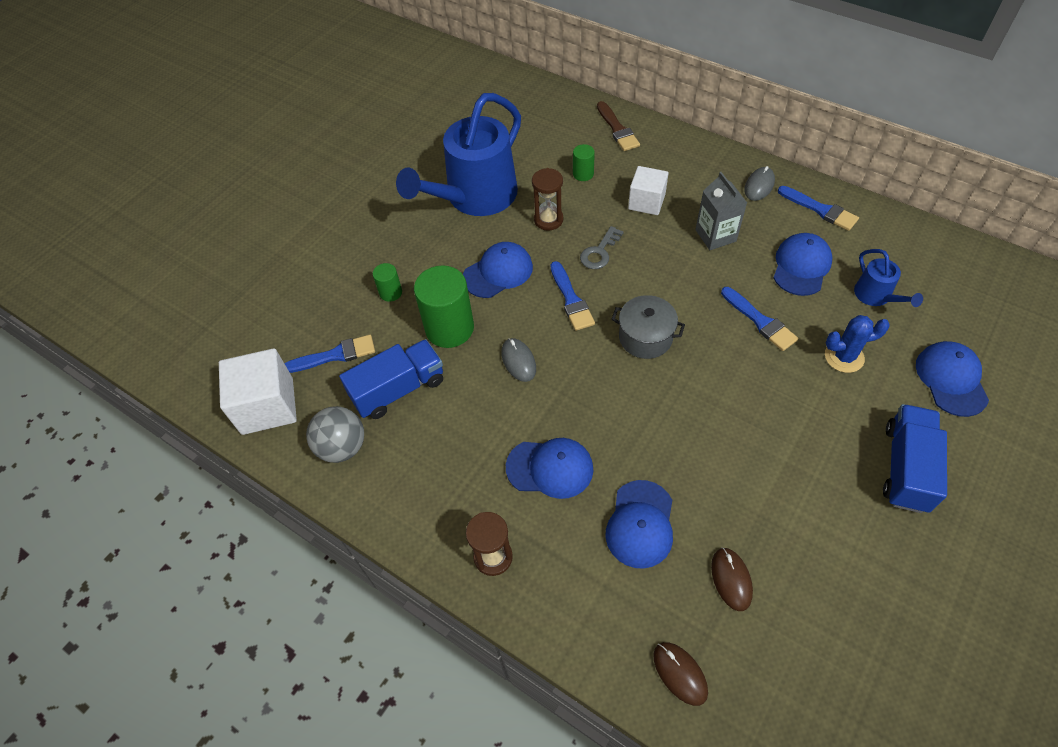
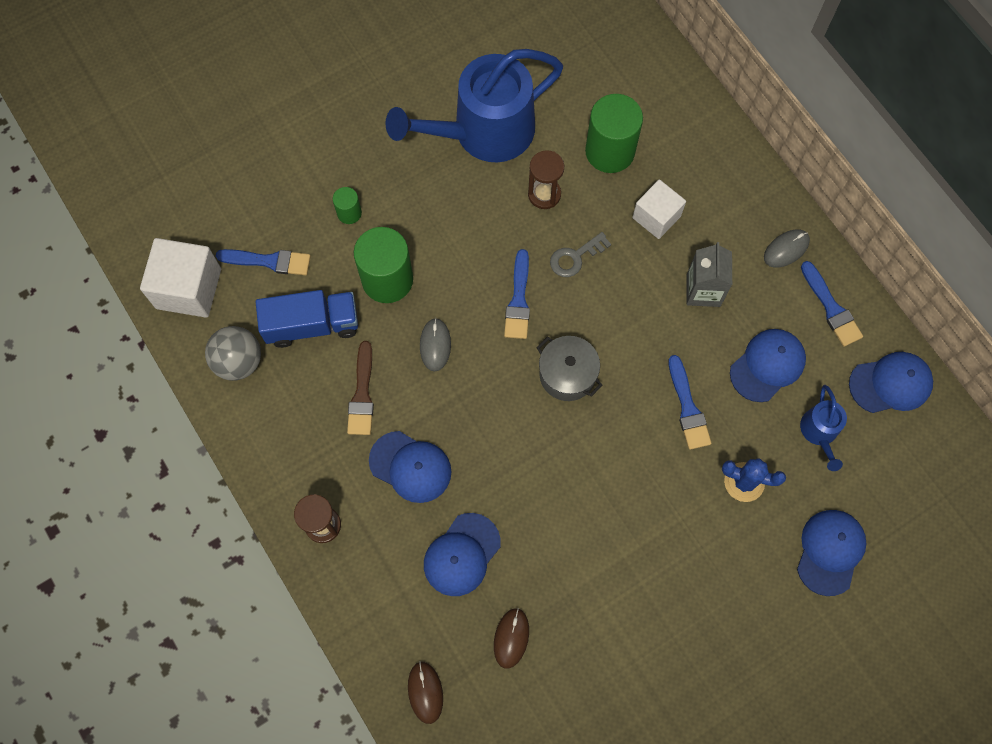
camera: 20 degrees right, 15 degrees up
(498, 272) = (463, 236): blue cap -> blue cap (890, 383)
(583, 174) = (610, 151): green cylinder -> green cylinder, size x2.05
(617, 129) = (678, 107): brown brush -> brown brush (362, 394)
(905, 467) = (727, 614): blue truck -> none

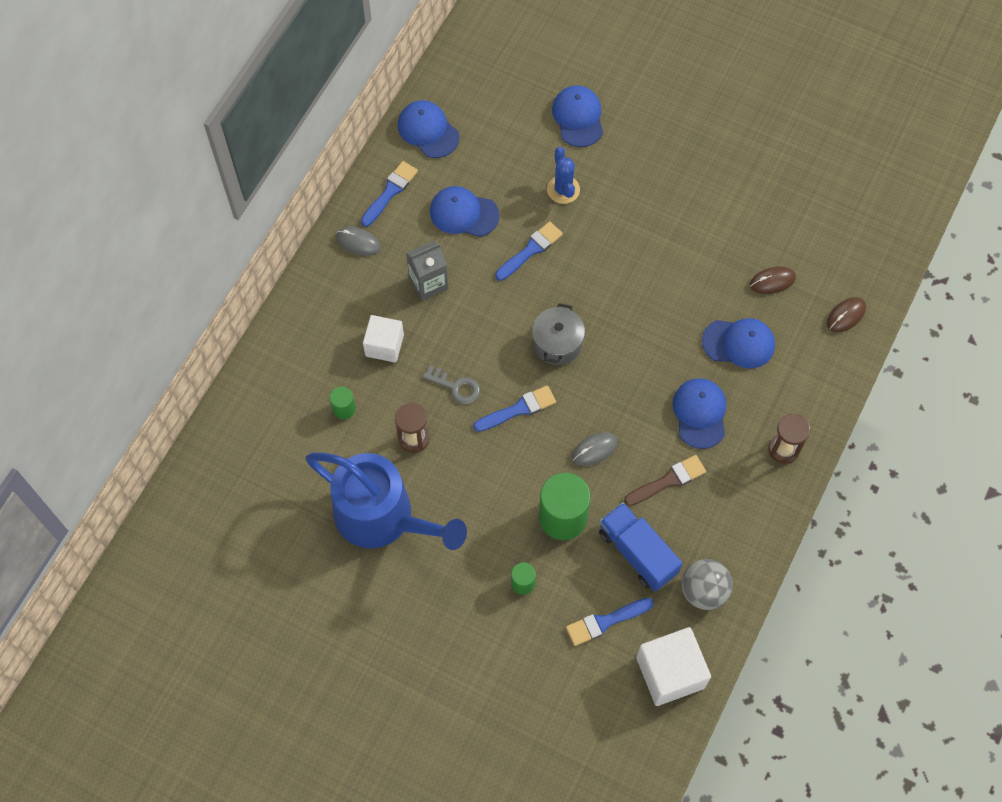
camera: 120 degrees left, 5 degrees down
(269, 261) = (605, 622): blue brush -> blue brush turned 90 degrees counterclockwise
(610, 151) = (344, 409): green cylinder -> green cylinder, size x0.49
(819, 432) = (494, 159): blue watering can -> none
(830, 552) = (578, 117): blue cap -> blue cap turned 90 degrees clockwise

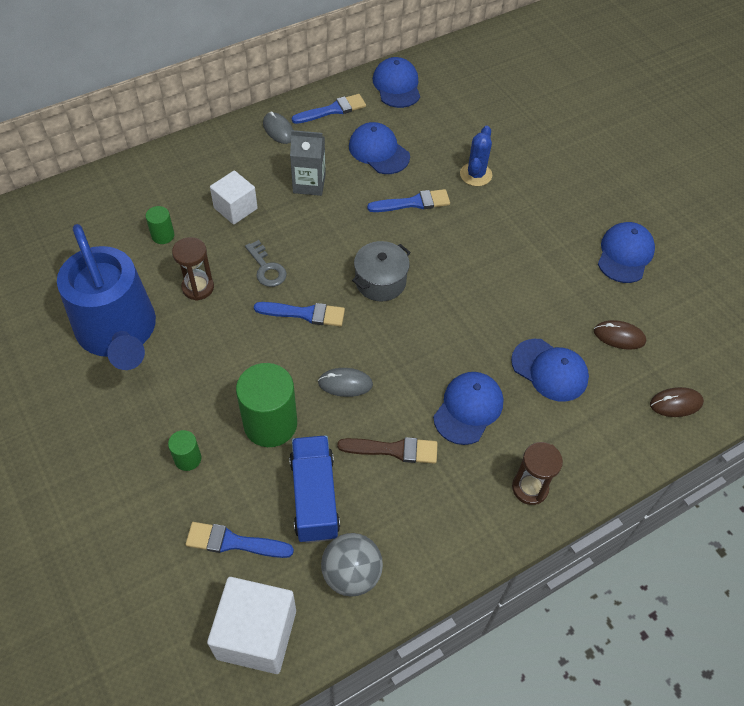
camera: 30 degrees right, 10 degrees down
(578, 117) = (528, 132): blue cap -> blue cap (625, 254)

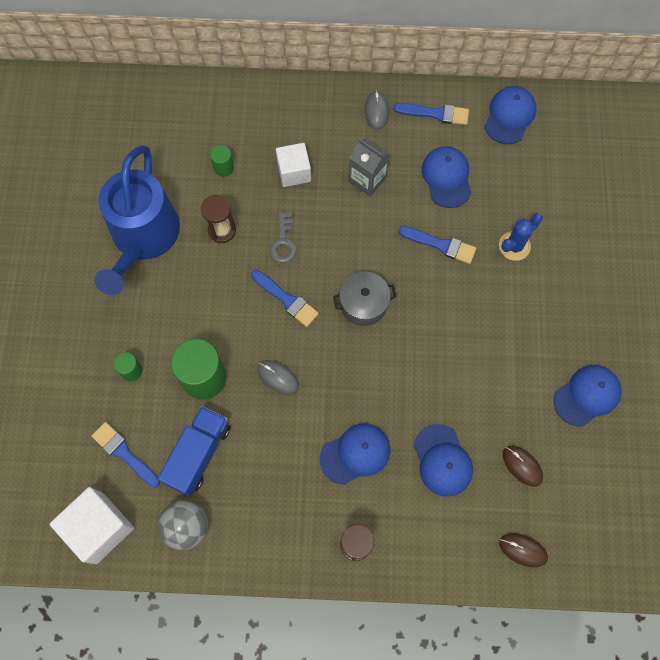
camera: 35 degrees right, 15 degrees up
(393, 450) = (277, 452): brown brush -> none

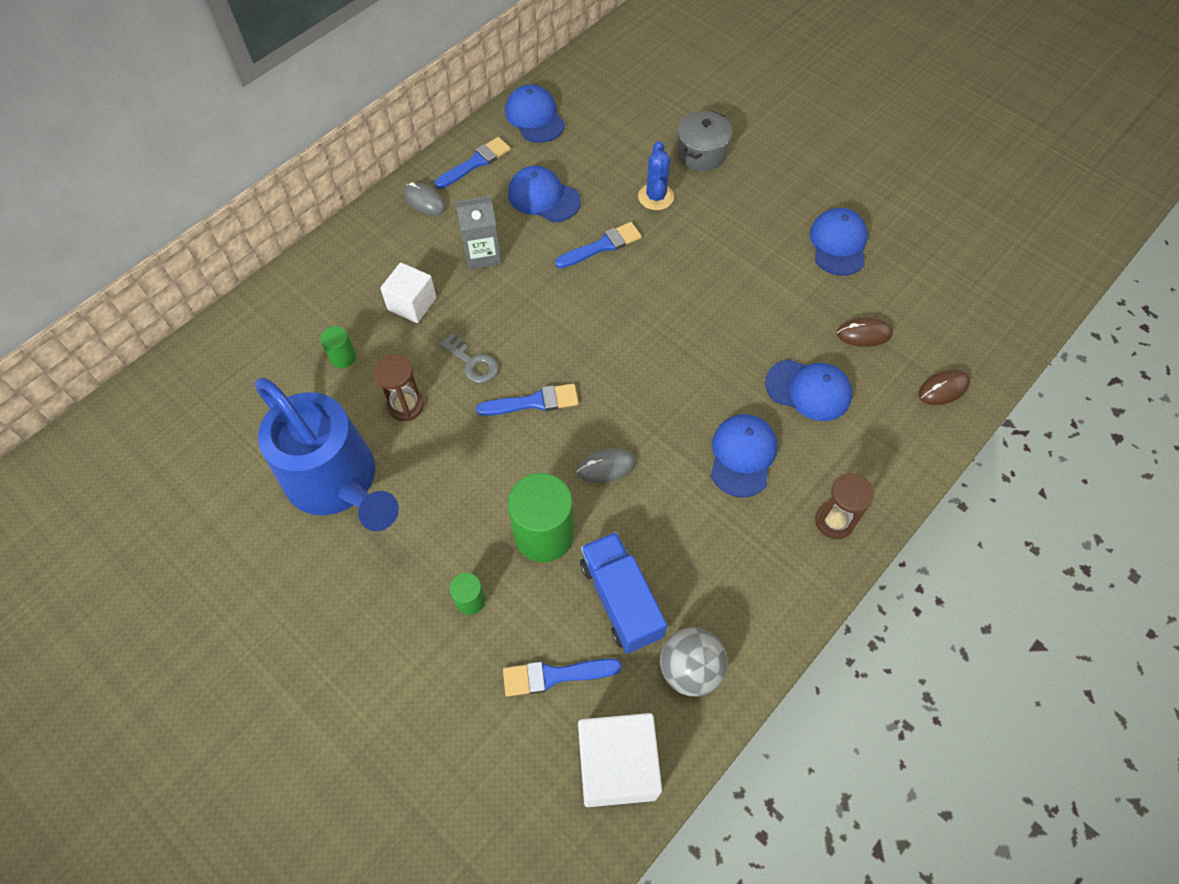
camera: 50 degrees left, 10 degrees down
(363, 304) = (600, 343): grey pot -> grey pot (701, 153)

